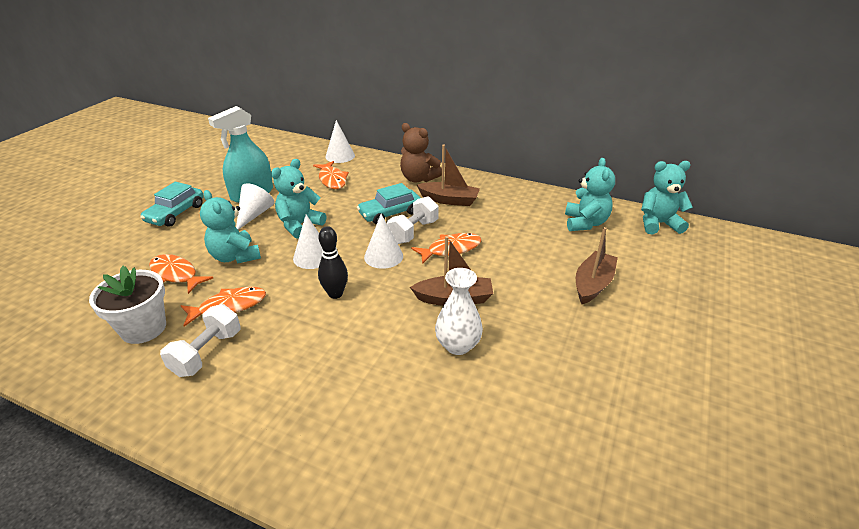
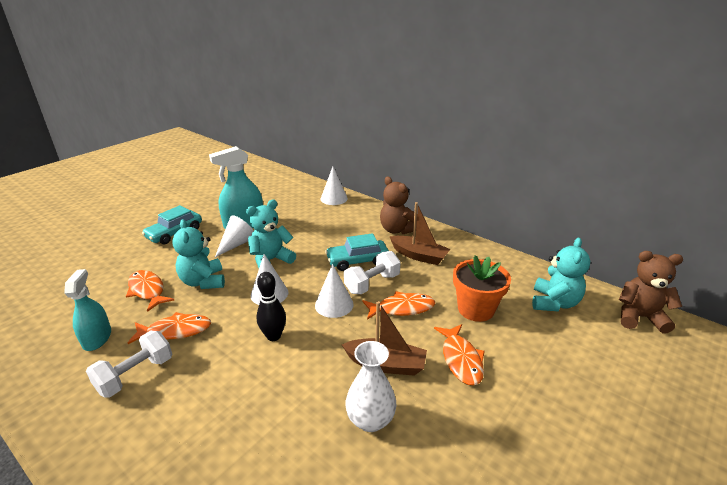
camera: 15 degrees right, 5 degrees down
(143, 328) = (97, 338): white flower pot -> turquoise spray bottle
(332, 180) = (318, 220): orange fish -> orange fish (461, 359)
(518, 239) = (475, 309): none -> orange flower pot
(593, 284) = (542, 377): brown boat -> none
(658, 224) = (639, 317): turquoise teddy bear -> brown teddy bear

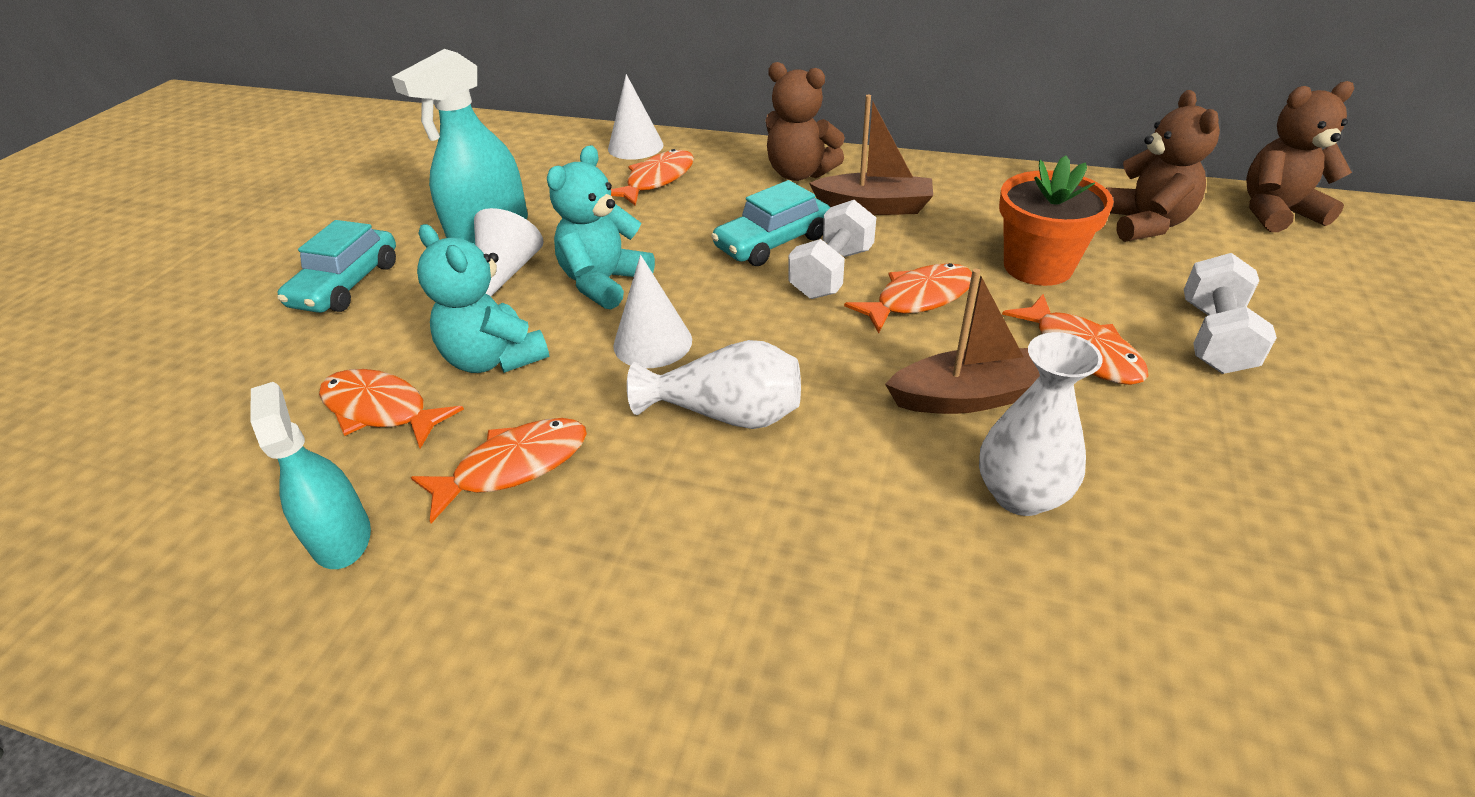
camera: 20 degrees left, 10 degrees up
(136, 375) = (498, 577): white dumbbell -> white dumbbell (1214, 338)
(273, 336) = (726, 414): black bowling pin -> white vase
(330, 217) = (657, 180): none -> orange fish
(334, 304) = (793, 326): white cone -> none
(554, 303) = (1145, 224): turquoise teddy bear -> brown teddy bear

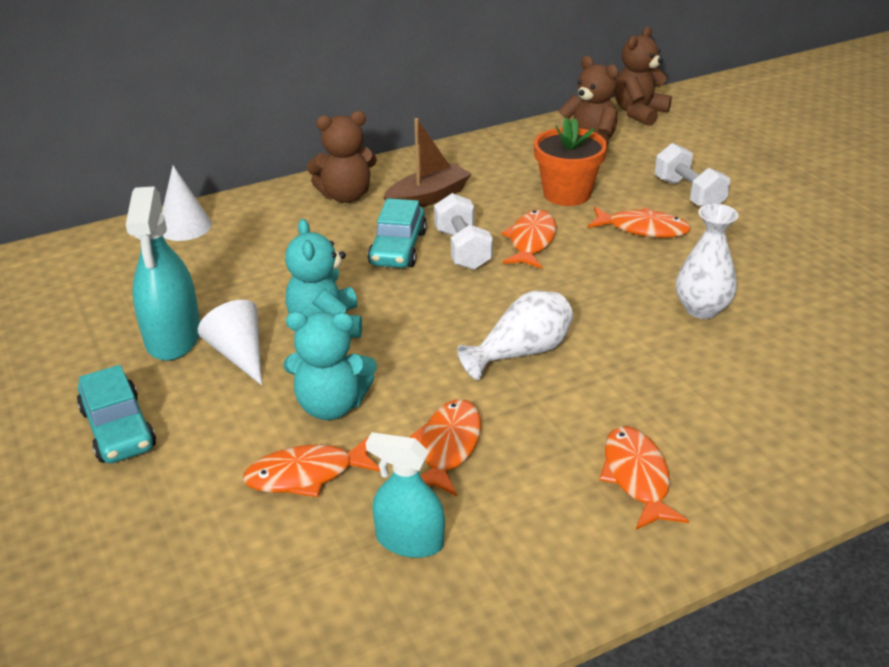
camera: 45 degrees left, 5 degrees down
(652, 342) = (419, 341): white cone -> none
(657, 180) = (246, 243): orange fish -> orange fish (637, 477)
(969, 397) = (624, 278): brown boat -> none

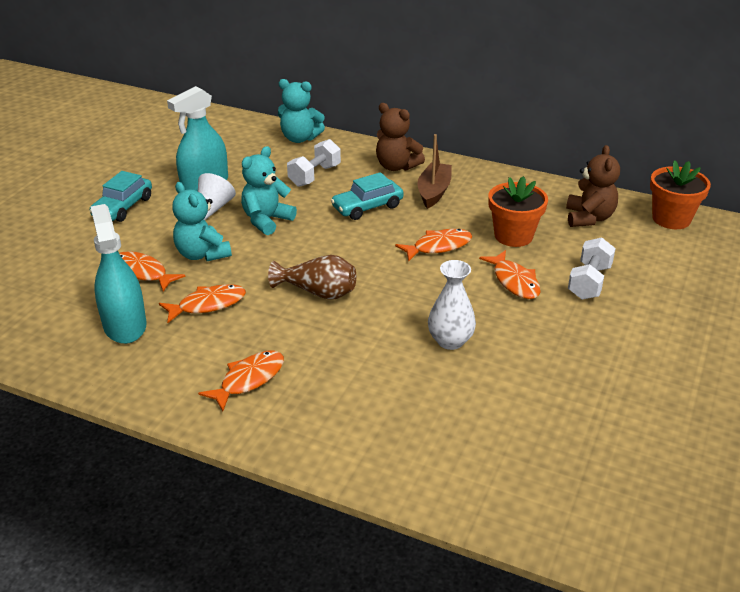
camera: 50 degrees right, 0 degrees up
(184, 226) = (300, 138): white cone -> turquoise teddy bear
(409, 541) = (125, 325): turquoise spray bottle -> turquoise spray bottle, size x1.52
(428, 198) = (434, 192): brown boat -> brown boat turned 90 degrees counterclockwise
(462, 249) = (395, 227): white dumbbell -> white dumbbell (314, 176)
(521, 353) = (318, 292): white vase -> brown vase
(639, 113) = (671, 219): brown teddy bear -> orange flower pot

